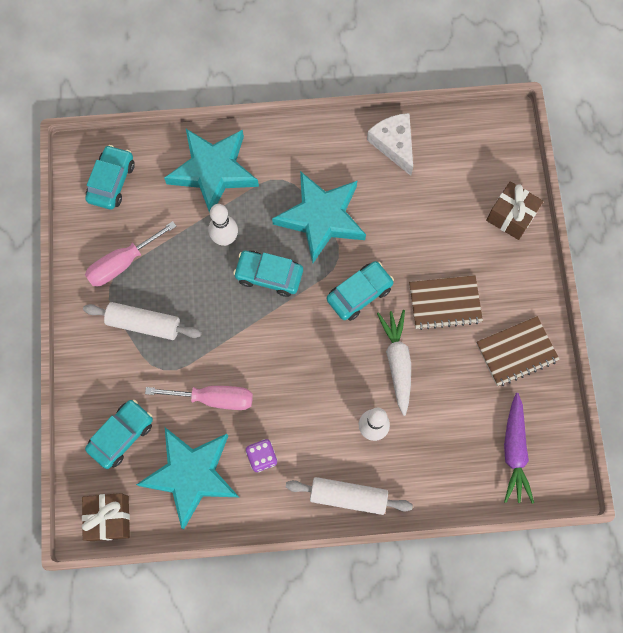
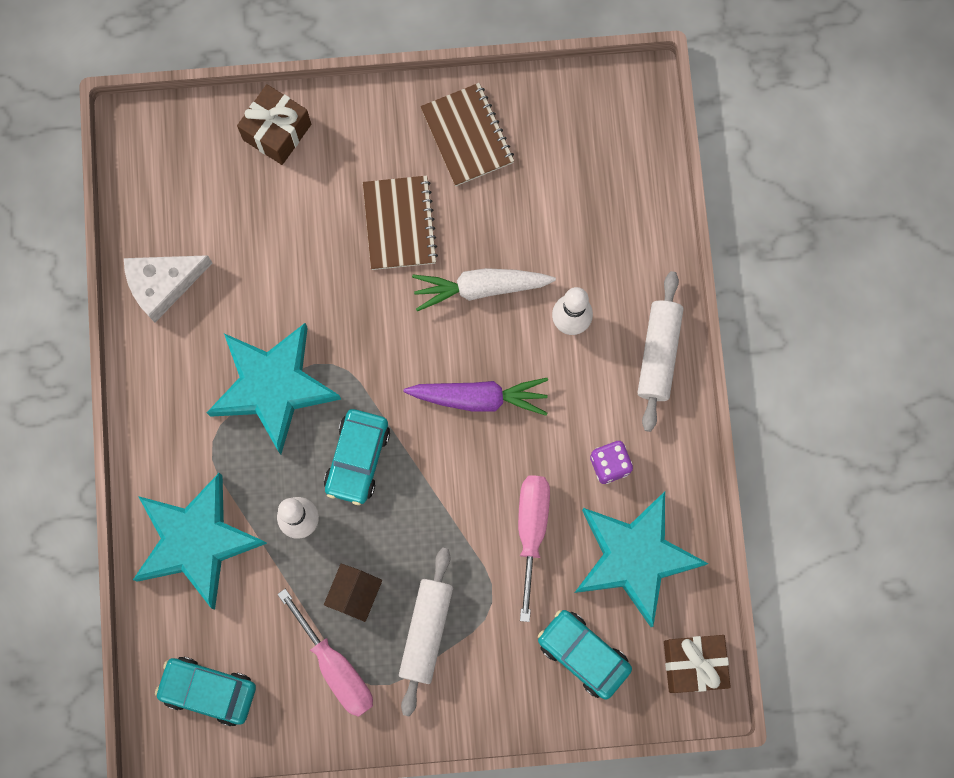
camera: 90 degrees left, 5 degrees up
(173, 275) = (354, 593): none -> brown house
(359, 293) = (385, 336): turquoise car -> none
(514, 451) = (597, 146): purple carrot -> purple carrot (479, 398)

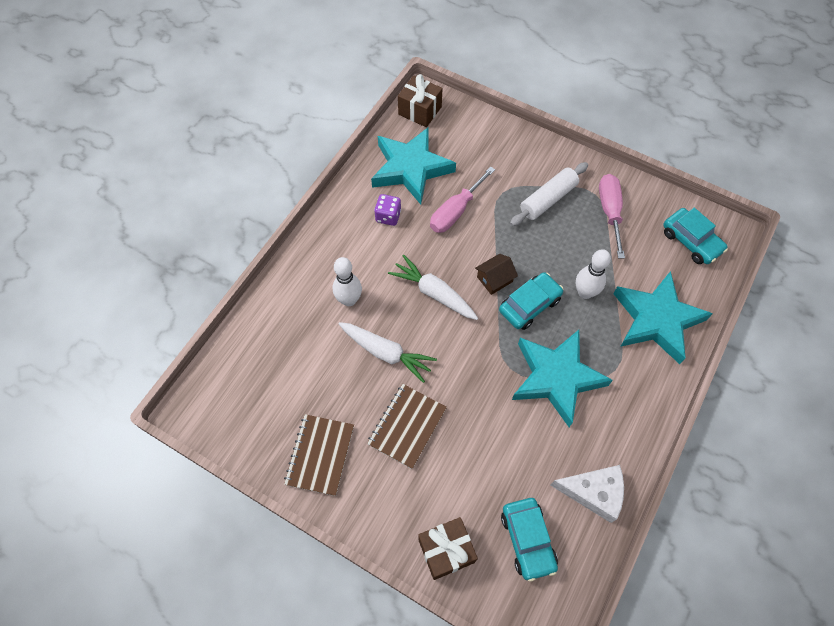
camera: 145 degrees left, 15 degrees down
(354, 593) = (576, 239): brown house -> brown house (494, 279)
(479, 398) = (434, 293): purple carrot -> white carrot
(583, 654) = (471, 144): turquoise car -> turquoise car (527, 540)
(658, 354) = (315, 252): white rolling pin -> none

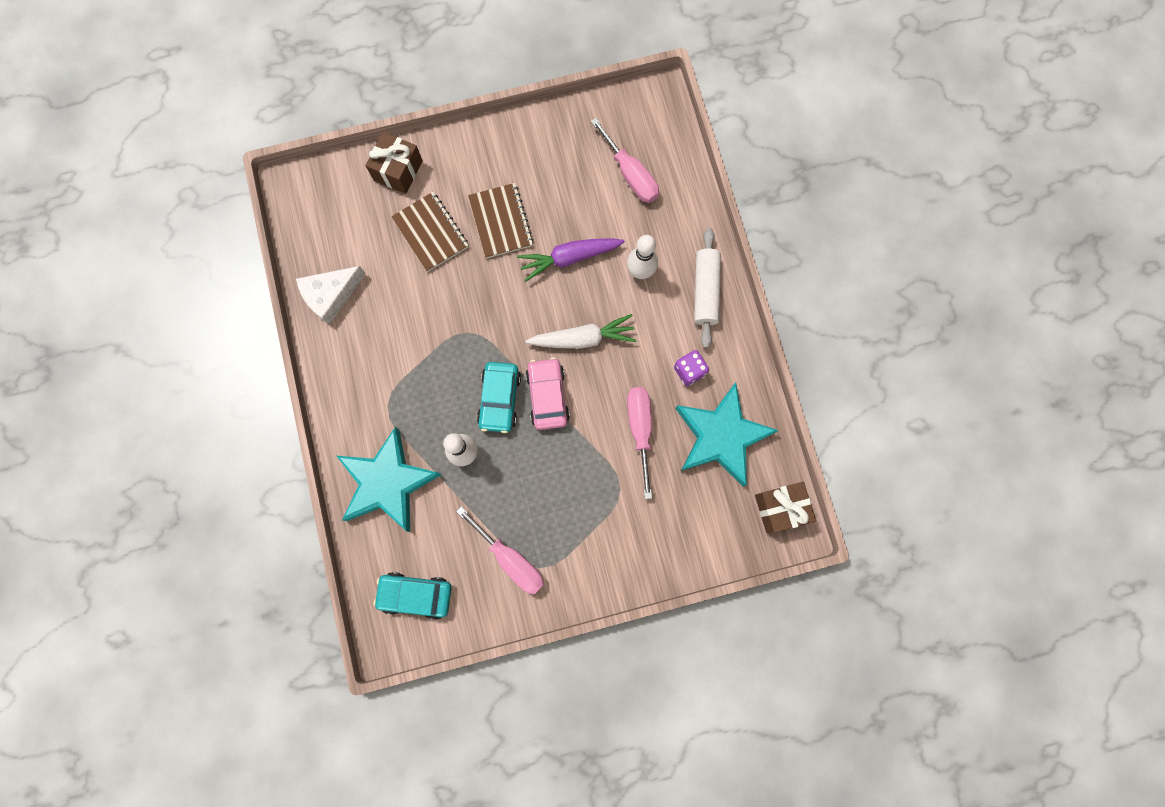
camera: 135 degrees right, 15 degrees up
(278, 371) = (630, 174): none -> pink screwdriver
(320, 455) = (539, 150): brown notebook -> brown notebook (431, 233)
(386, 353) = (569, 258): white carrot -> purple carrot
(494, 279) = (547, 396): brown house -> pink car
(527, 540) = (350, 224): turquoise car -> none
(548, 199) = (574, 520): white rolling pin -> white rolling pin (705, 291)
(556, 378) = (426, 357): turquoise star -> none

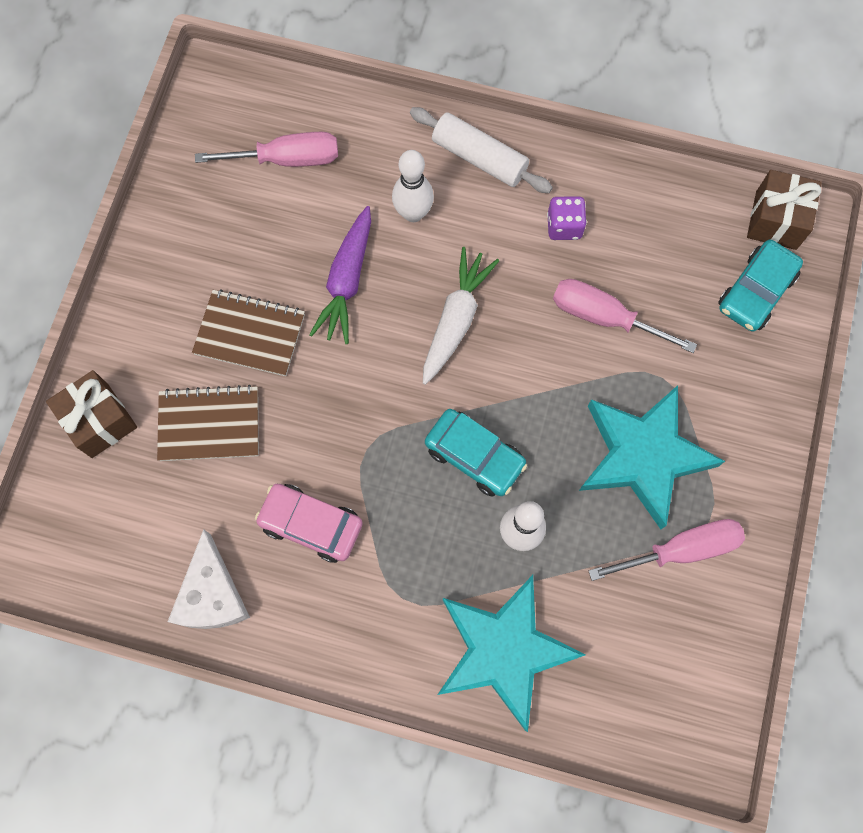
camera: 60 degrees left, 5 degrees down
(415, 595) = (667, 691): turquoise car -> turquoise car (755, 291)
(547, 396) = (503, 398): pink car -> pink car (311, 524)
(721, 436) = (660, 235): turquoise star -> turquoise star (643, 456)

